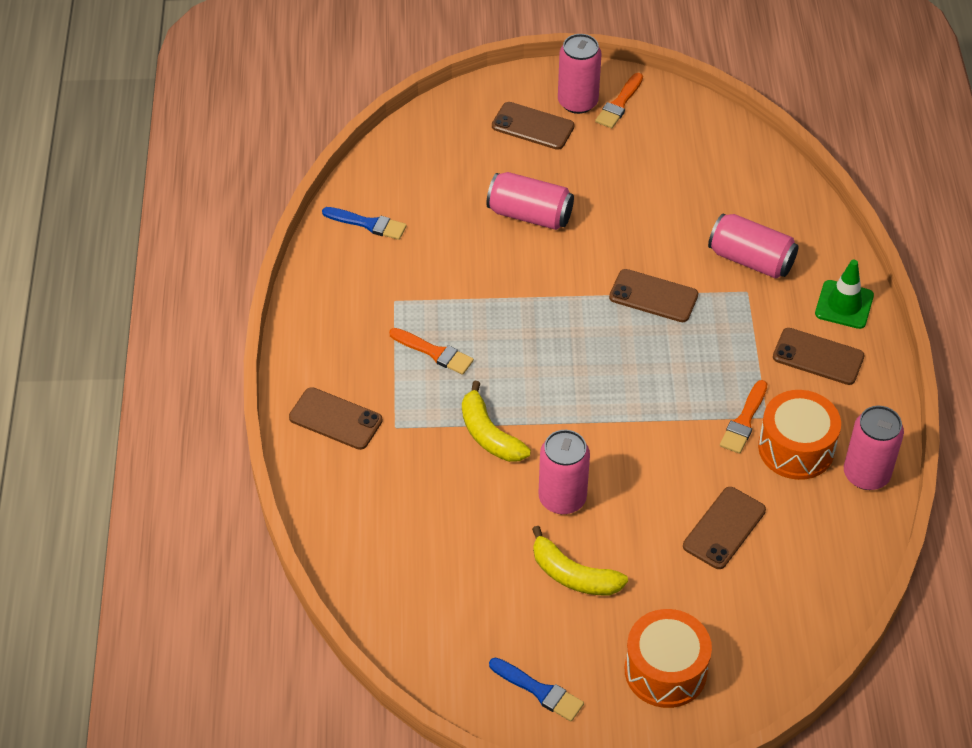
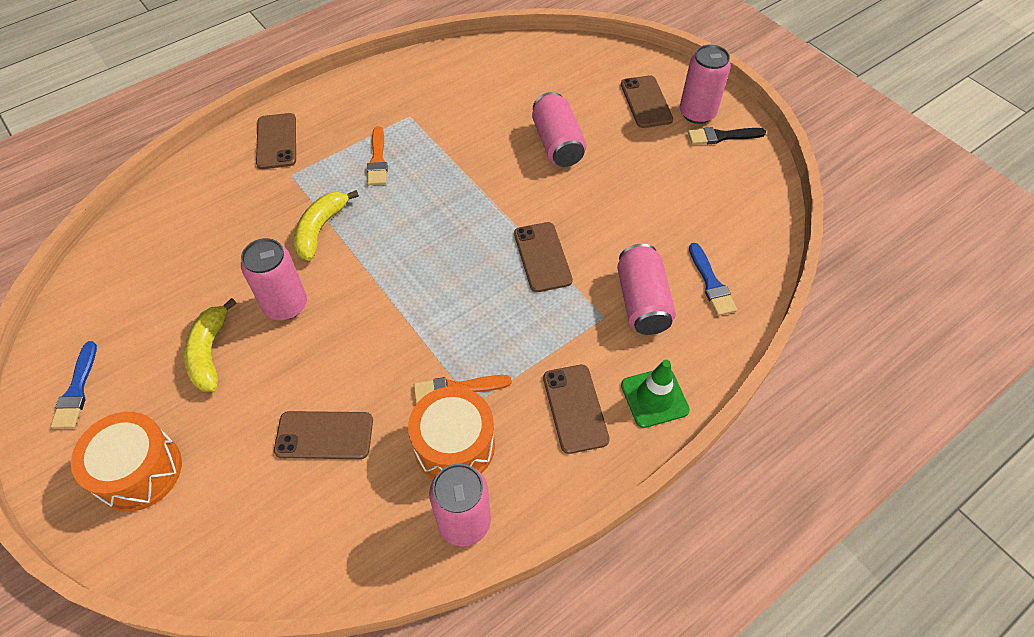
camera: 55 degrees right, 5 degrees up
(368, 224) = (469, 69): blue brush -> blue brush (711, 283)
(619, 104) = (721, 136): orange brush -> black brush

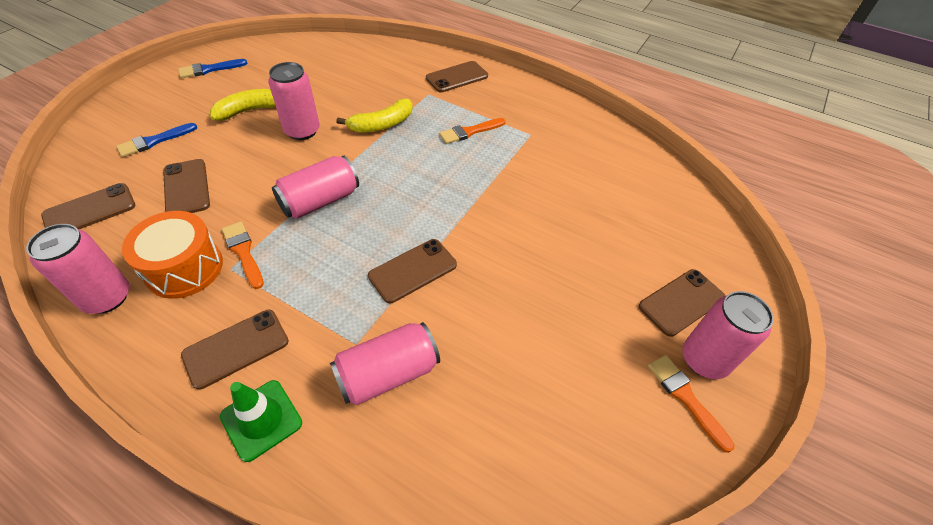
camera: 65 degrees right, 5 degrees down
(139, 471) = (150, 113): orange drum -> none
(310, 544) = (90, 210): none -> brown phone
(320, 229) = (382, 124): yellow banana -> yellow banana turned 150 degrees clockwise
(557, 144) = (565, 241): pink can -> pink can (320, 201)
(711, 283) = (441, 442): blue brush -> blue brush (154, 141)
(721, 136) = (685, 397): black brush -> orange brush

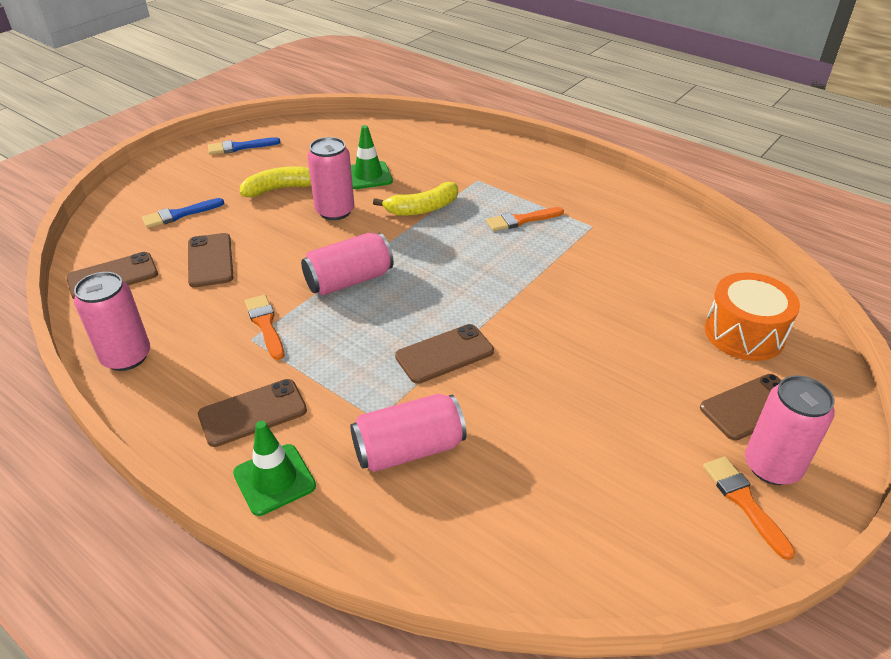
camera: 10 degrees right, 10 degrees down
(184, 268) = (204, 335): orange drum -> orange drum (744, 333)
(330, 94) = (368, 176): none -> green traffic cone
(457, 77) = (512, 164): brown phone -> none

